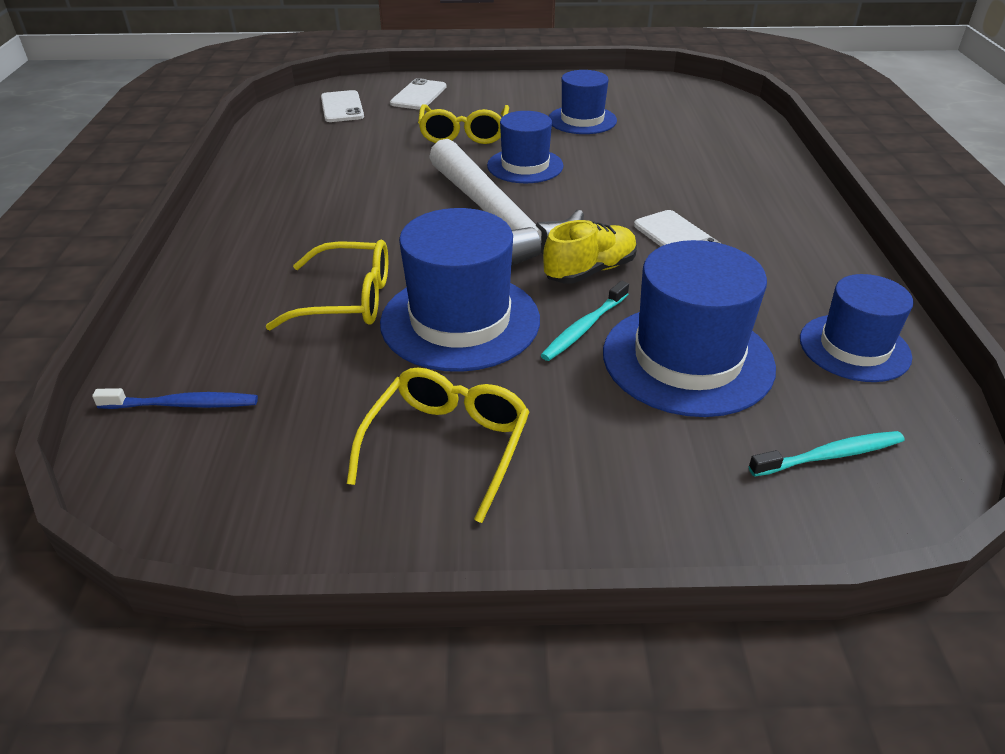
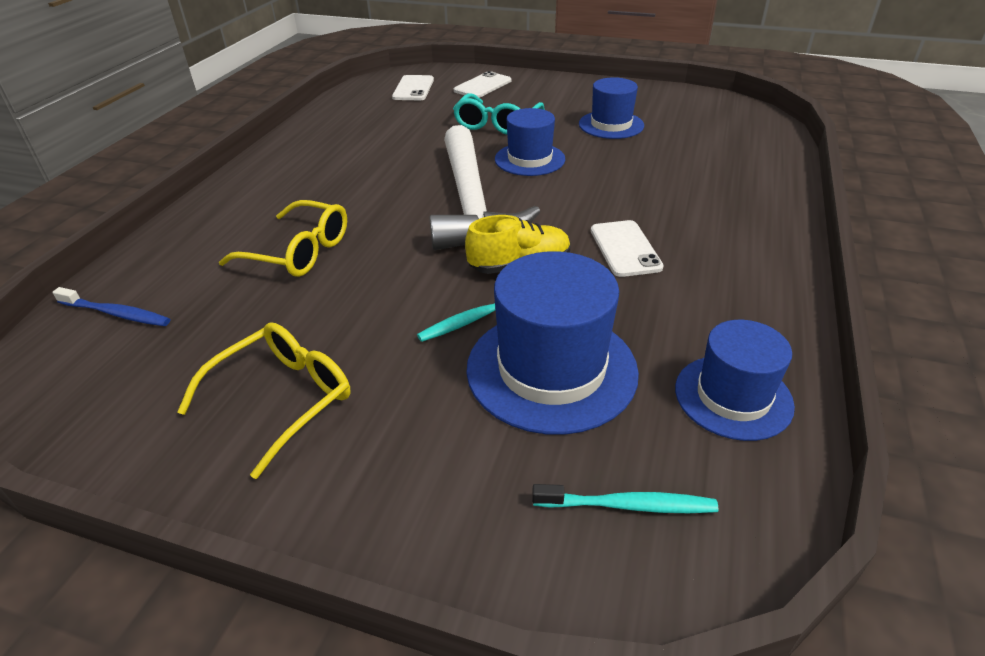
camera: 20 degrees right, 0 degrees up
(460, 321) = (374, 288): blue hat -> none
(464, 134) = (497, 124): yellow glasses -> turquoise glasses

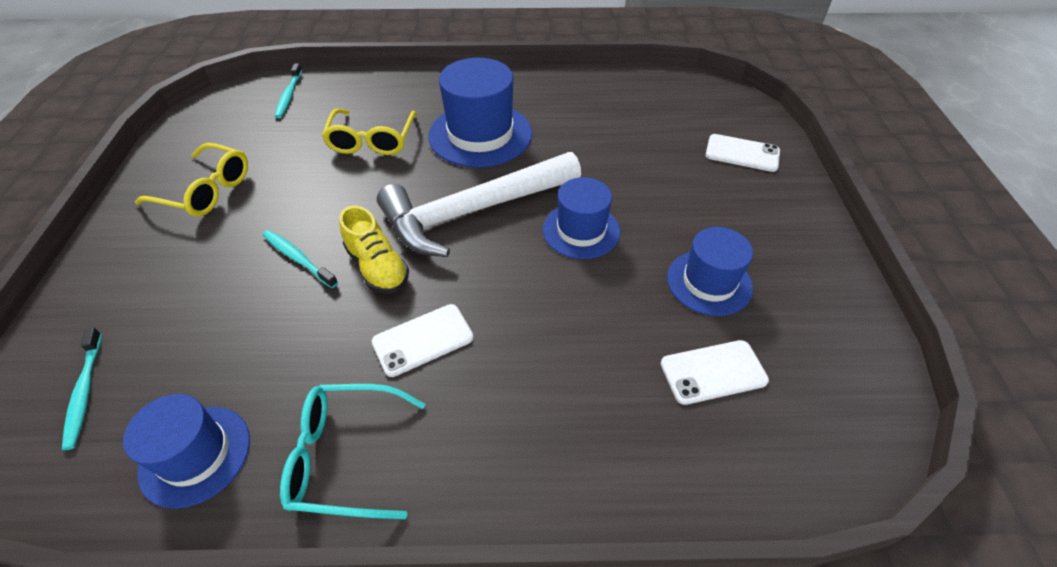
camera: 70 degrees right, 10 degrees up
(116, 313) = (289, 95): blue toothbrush -> turquoise toothbrush
(413, 88) = (696, 109): white phone -> white phone (713, 372)
(497, 124) = (651, 187): turquoise glasses -> turquoise glasses (345, 456)
(551, 369) = (234, 319): blue hat -> blue hat (480, 134)

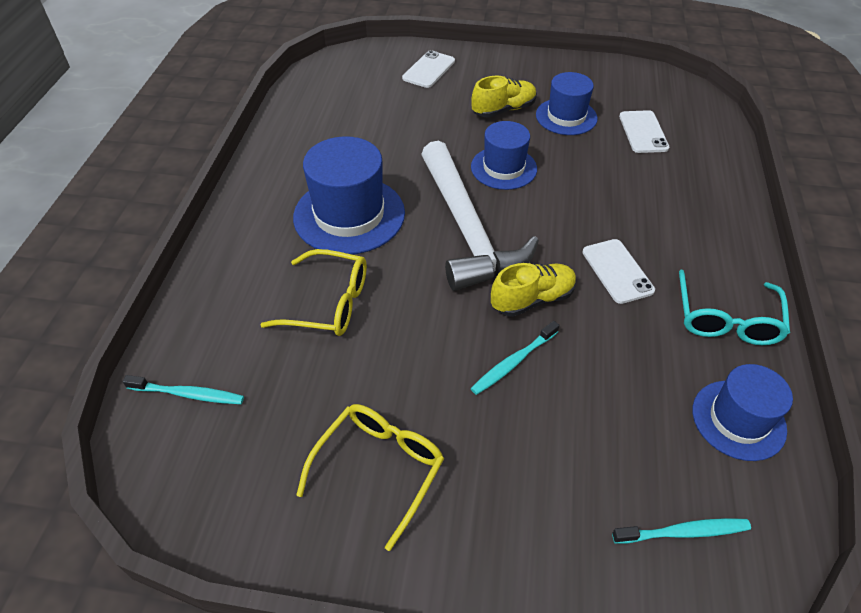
camera: 80 degrees left, 0 degrees up
(694, 222) = (503, 110): none -> yellow shoe

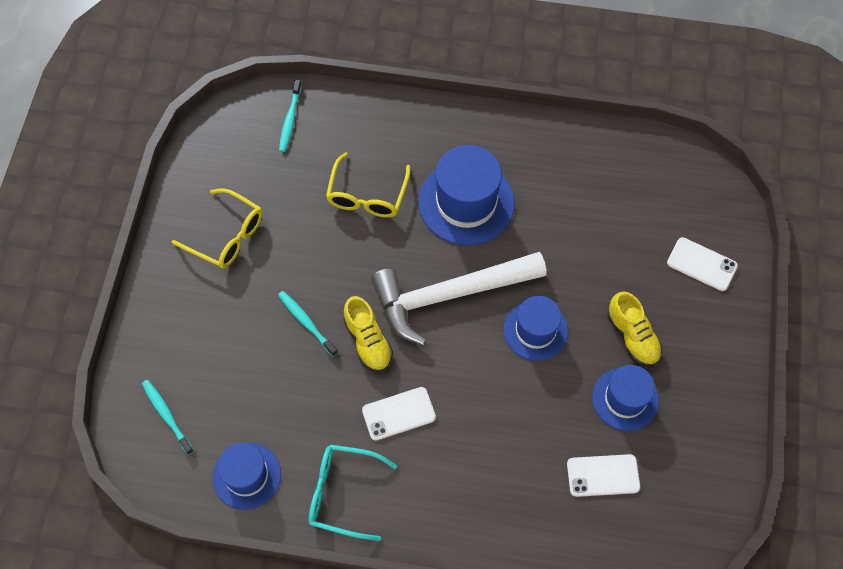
camera: 90 degrees right, 15 degrees up
(683, 532) = (167, 416): turquoise toothbrush -> turquoise toothbrush turned 150 degrees clockwise

